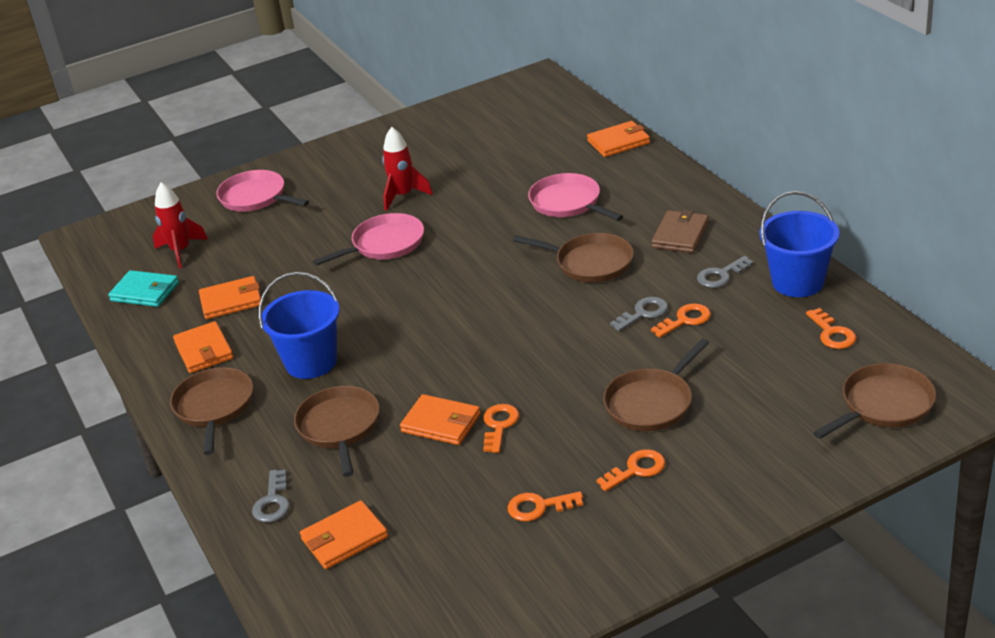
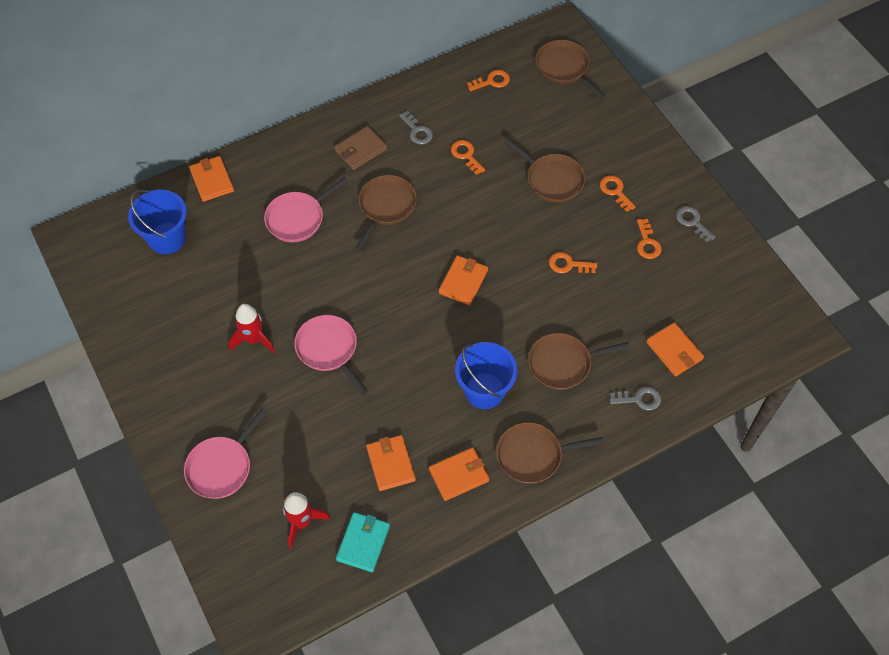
camera: 95 degrees left, 25 degrees up
(441, 423) = (563, 299): orange wallet -> orange wallet (463, 281)
(643, 313) = (454, 178): grey key -> grey key (692, 222)
(680, 235) = (360, 150): brown wallet -> brown wallet turned 60 degrees counterclockwise
(798, 282) = (433, 91): blue bucket -> blue bucket (167, 238)

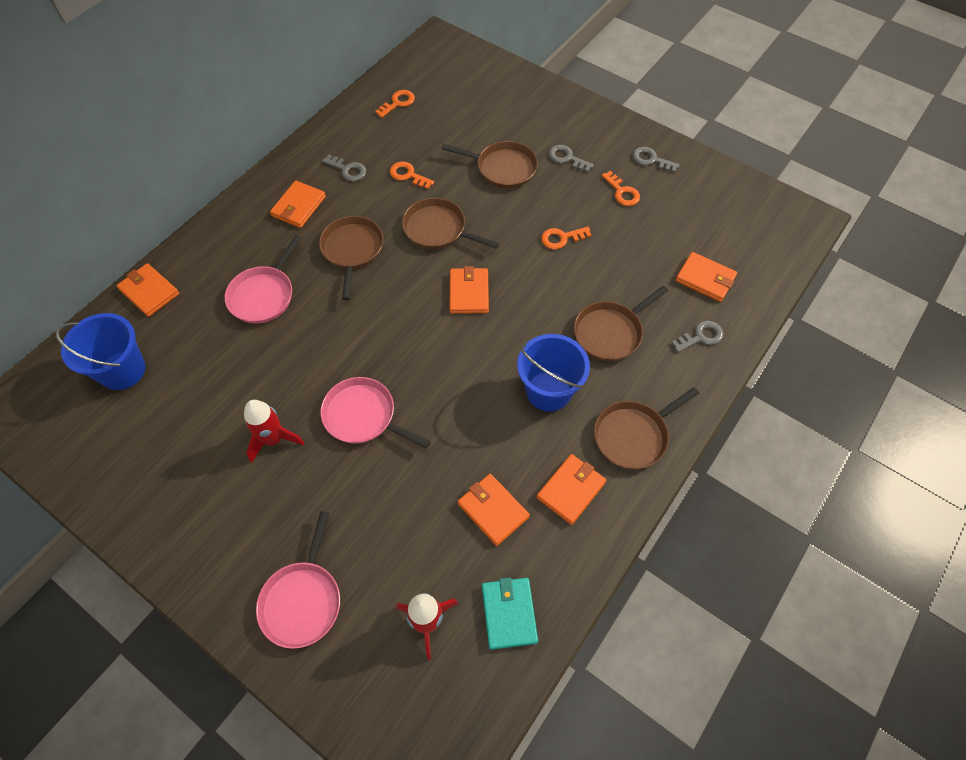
camera: 25 degrees left, 0 degrees up
(360, 150) = (298, 206): brown wallet -> orange wallet
(564, 68) = (459, 70): brown pan -> brown pan (437, 229)
(615, 191) = (566, 158): orange key -> grey key

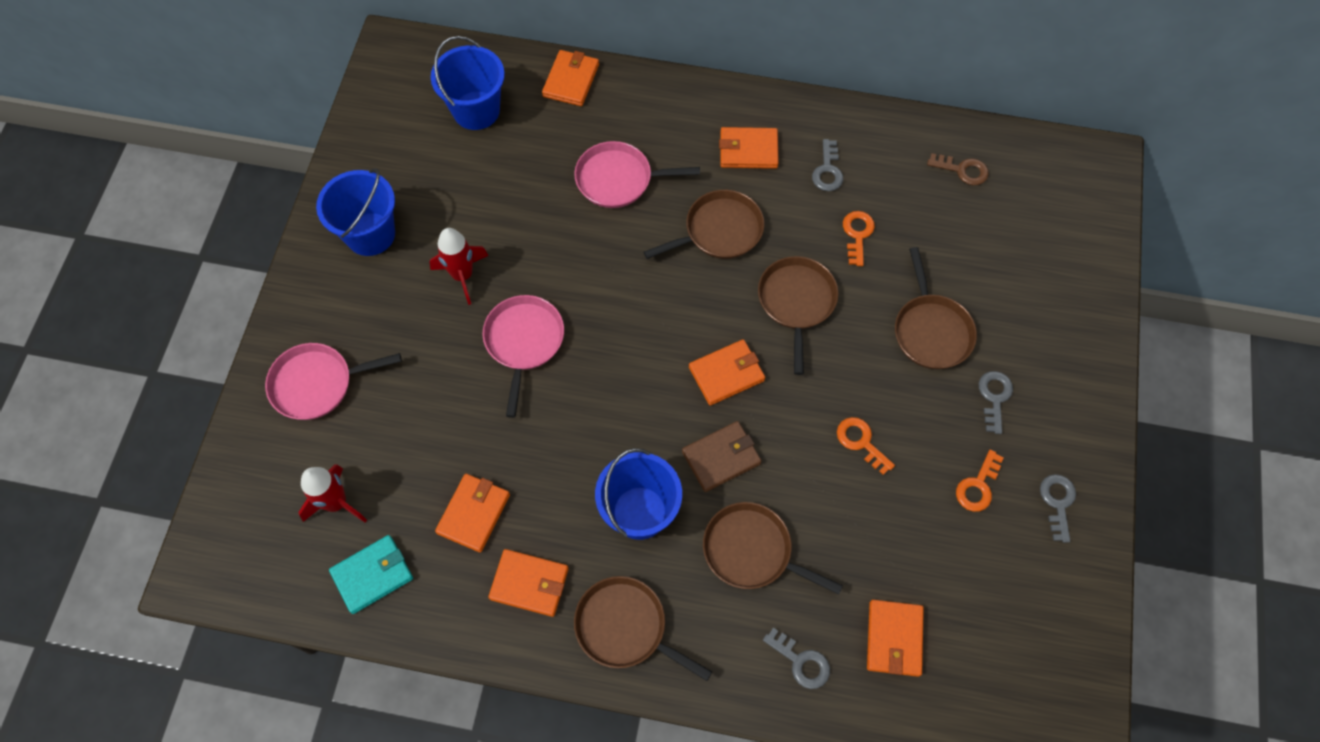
camera: 65 degrees right, 5 degrees up
(182, 500) = (370, 234): none -> blue bucket
(398, 103) = (962, 170): orange key -> brown key
(531, 322) = (721, 457): none -> brown wallet

